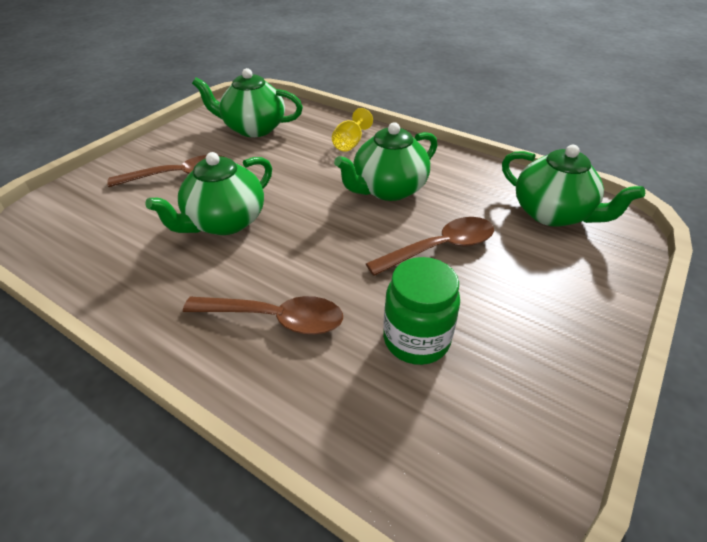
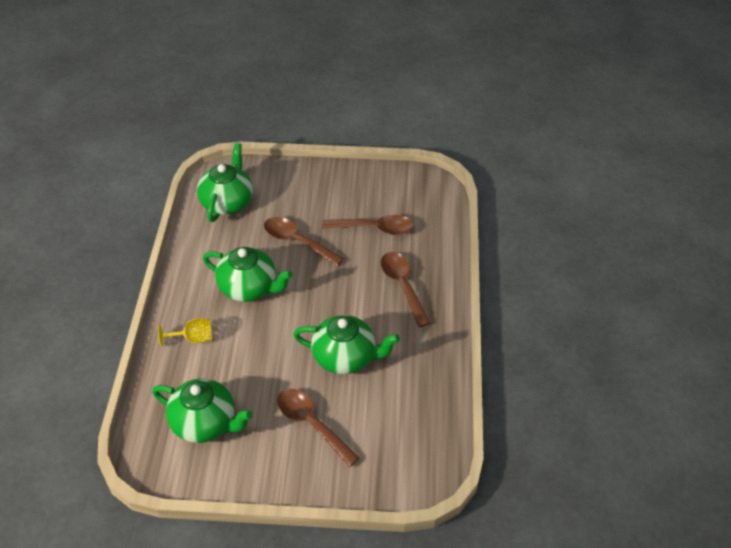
camera: 120 degrees left, 5 degrees up
(253, 128) = (205, 423): green teapot -> green teapot turned 45 degrees counterclockwise
(416, 339) = (374, 228): green jar -> brown spoon

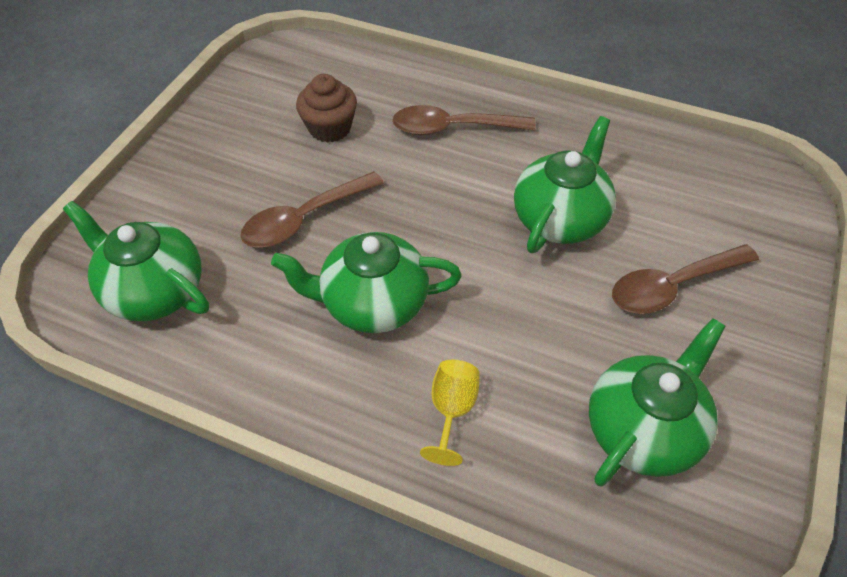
camera: 70 degrees left, 5 degrees up
(249, 288) = (372, 303): green teapot -> green teapot turned 135 degrees counterclockwise
(374, 228) = (330, 128): brown spoon -> brown cupcake

